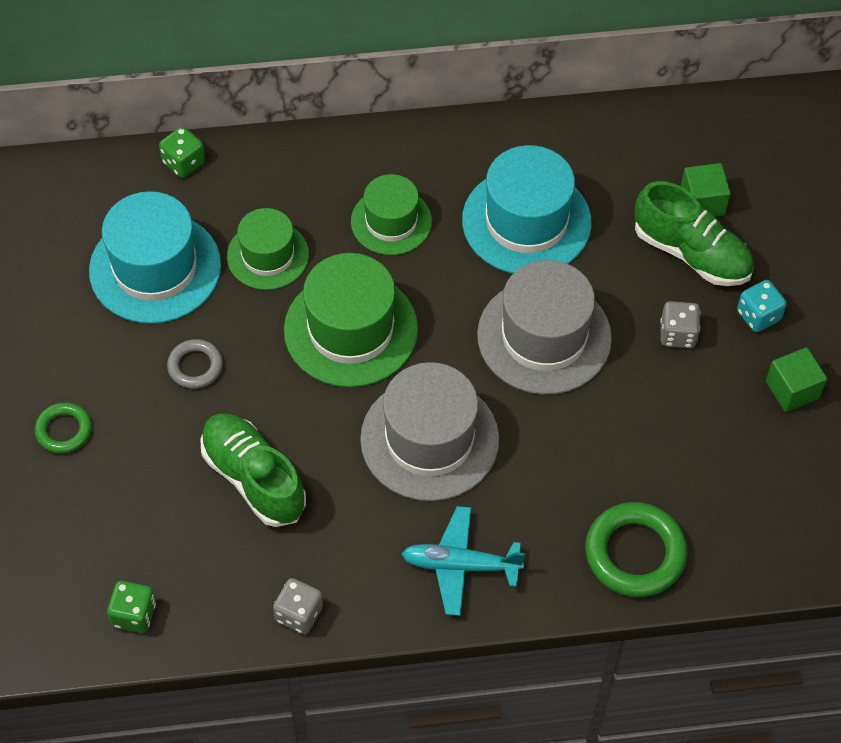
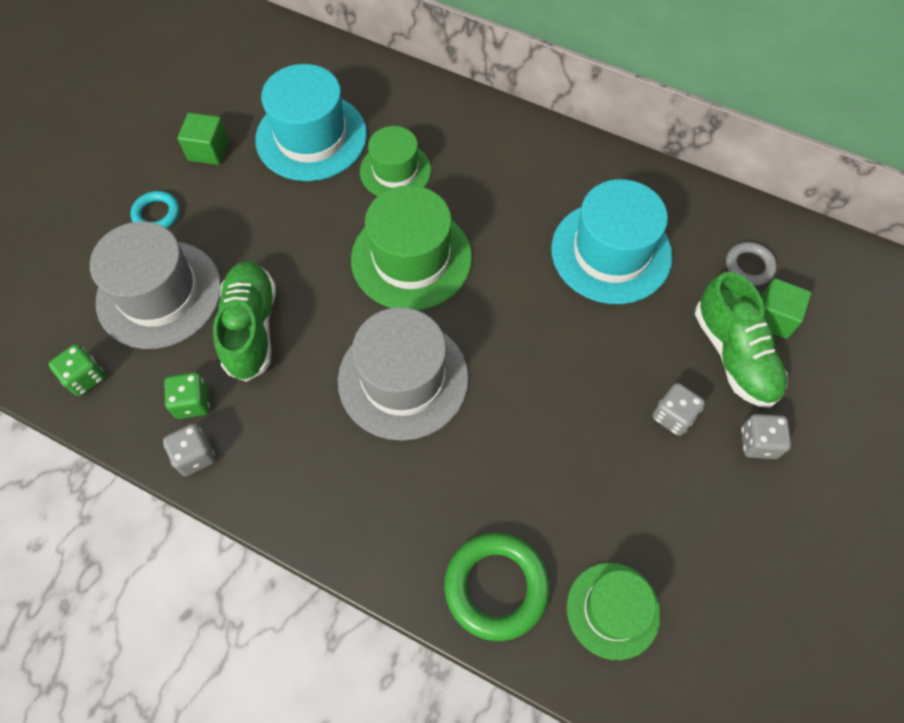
camera: 35 degrees right, 5 degrees up
(64, 430) = (157, 214): green ring -> turquoise ring
(184, 162) = (390, 76): green dice -> green dice (193, 402)
(195, 366) = (280, 221): grey ring -> grey ring (749, 266)
(391, 221) = (505, 195): green hat -> green hat (613, 610)
(460, 565) = (345, 499): turquoise plane -> none
(544, 336) = (557, 351): grey hat -> grey hat (159, 294)
(758, 315) = (758, 442): turquoise dice -> grey dice
(792, 390) = (745, 528): green cube -> green cube (208, 150)

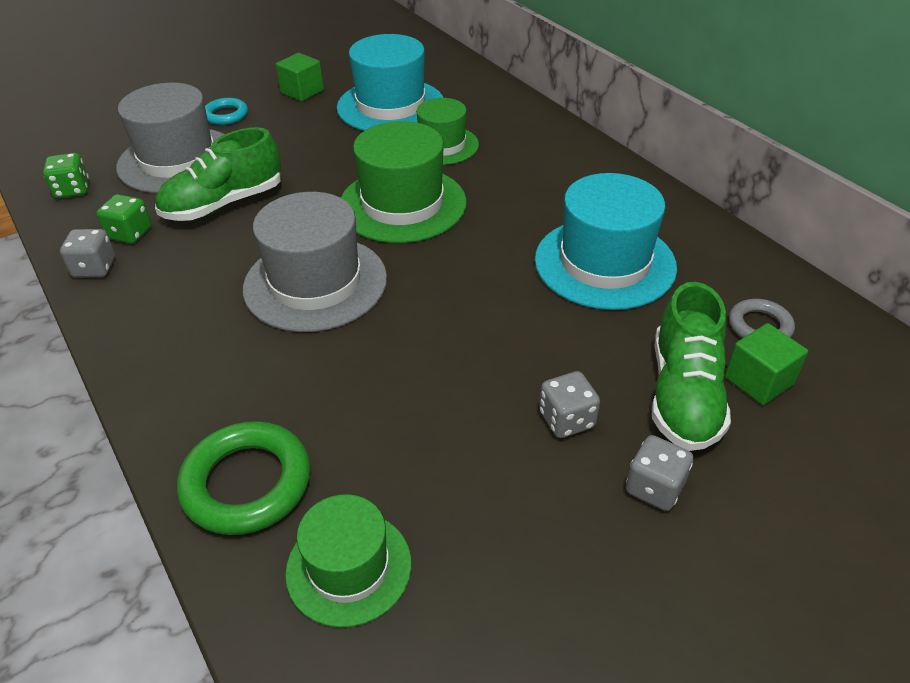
camera: 30 degrees right, 20 degrees down
(251, 328) = (224, 204): green shoe -> green shoe turned 150 degrees counterclockwise

